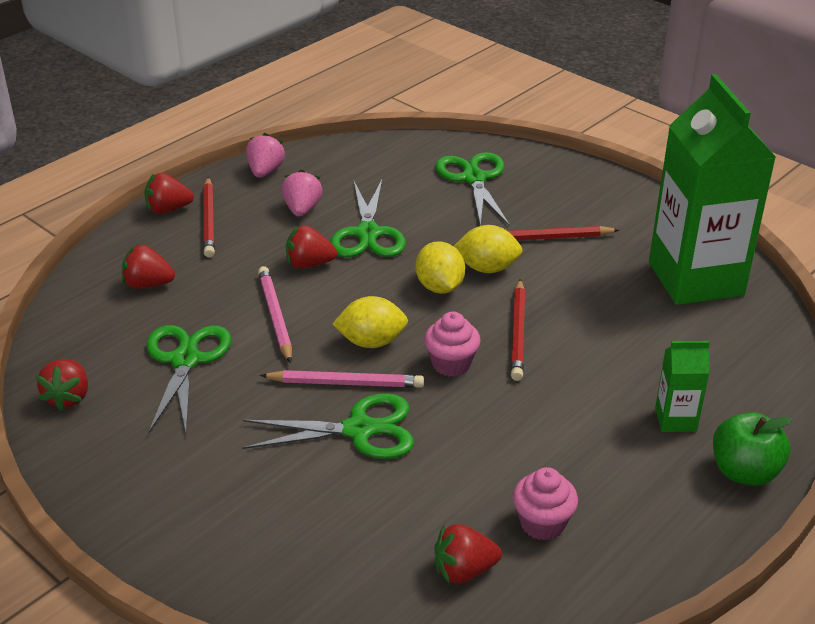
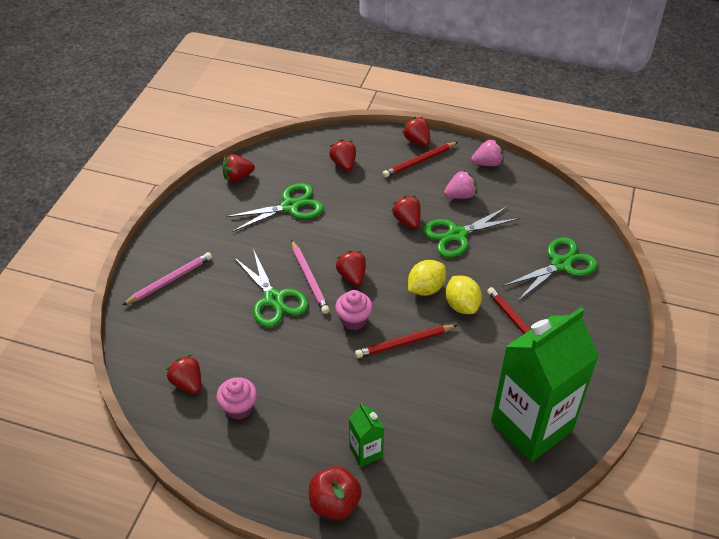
camera: 65 degrees right, 10 degrees up
(275, 316) = (349, 226): pink pencil -> pink pencil (170, 280)
(371, 342) = (352, 276): yellow lemon -> red strawberry
(744, 472) = (334, 503): green apple -> red apple

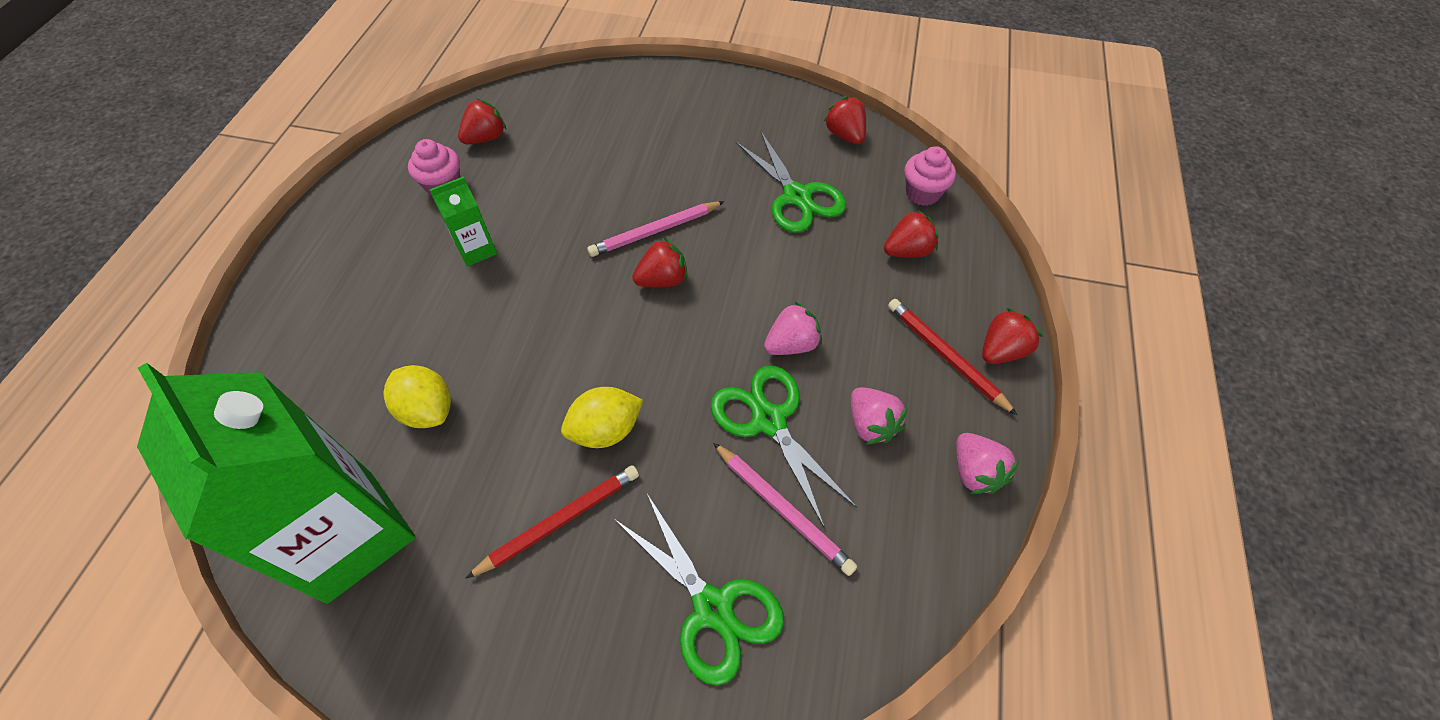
camera: 85 degrees right, 10 degrees up
(170, 280) = (645, 100): pink pencil -> pink pencil (783, 509)
(274, 299) = (616, 198): green scissors -> none
(334, 503) = (285, 290): red apple -> none
(354, 320) = (578, 288): pink cupcake -> pink cupcake (922, 193)
(366, 452) = (352, 317): green carton -> green carton (476, 250)
(404, 343) = (532, 352): red pencil -> none
(407, 220) = (791, 344): red strawberry -> pink strawberry
(425, 288) = (641, 376): yellow lemon -> yellow lemon (428, 410)

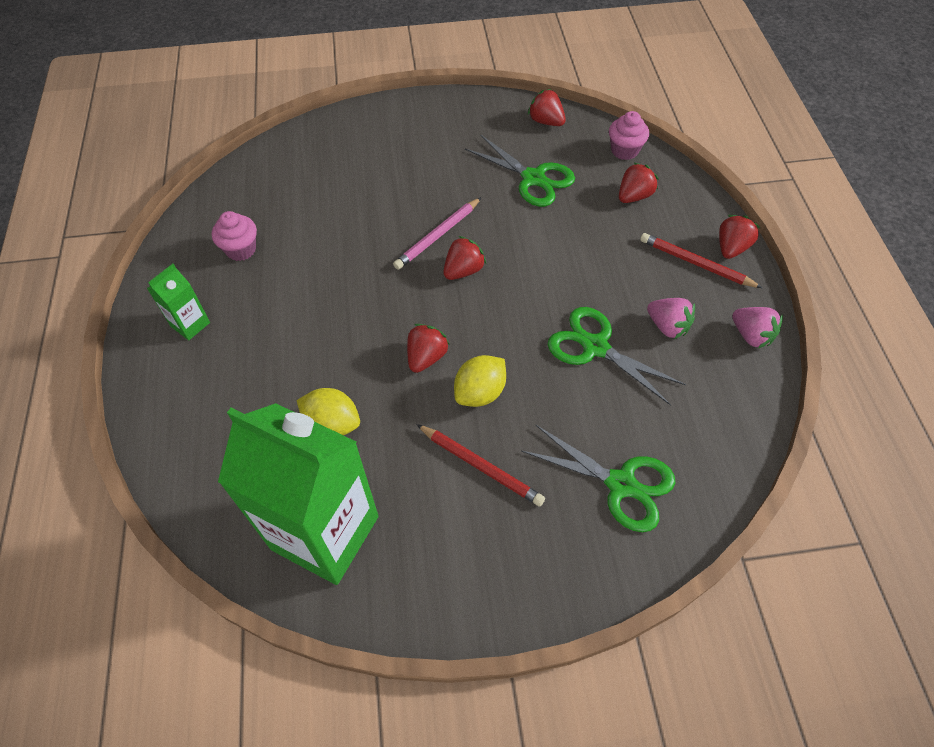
camera: 20 degrees left, 0 degrees up
(476, 250) = (300, 292): green carton -> green carton (190, 324)
(486, 138) = (254, 200): red strawberry -> red strawberry (426, 357)
(560, 521) = (481, 466): red pencil -> red pencil turned 90 degrees clockwise
(783, 509) = (636, 403): pink pencil -> none
(791, 344) = (584, 288): pink strawberry -> none

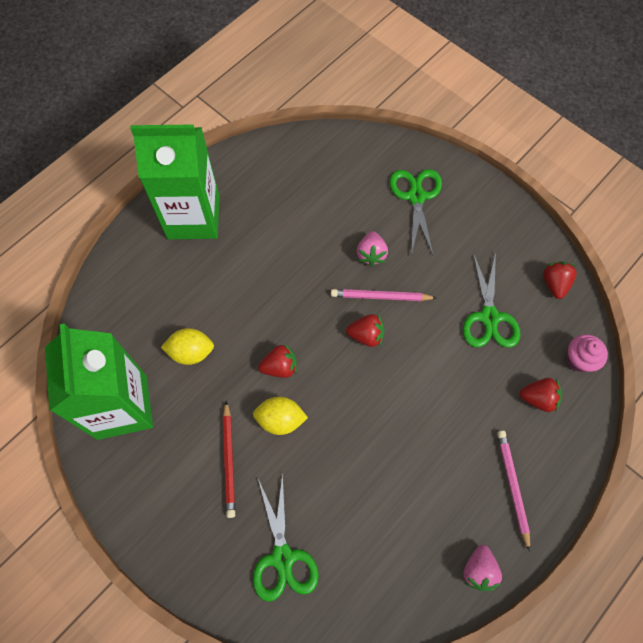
camera: 50 degrees right, 10 degrees up
(190, 324) = (193, 217): green carton -> green carton, size x2.36
(241, 249) = (267, 194): pink cupcake -> none
(332, 424) = (191, 352): yellow lemon -> yellow lemon turned 75 degrees counterclockwise
(595, 347) = (376, 467): green scissors -> green scissors (416, 197)
(667, 326) = (435, 504): pink strawberry -> pink strawberry (371, 254)
(695, 263) = (512, 486): red pencil -> pink pencil
(731, 248) = (552, 503): red strawberry -> none

